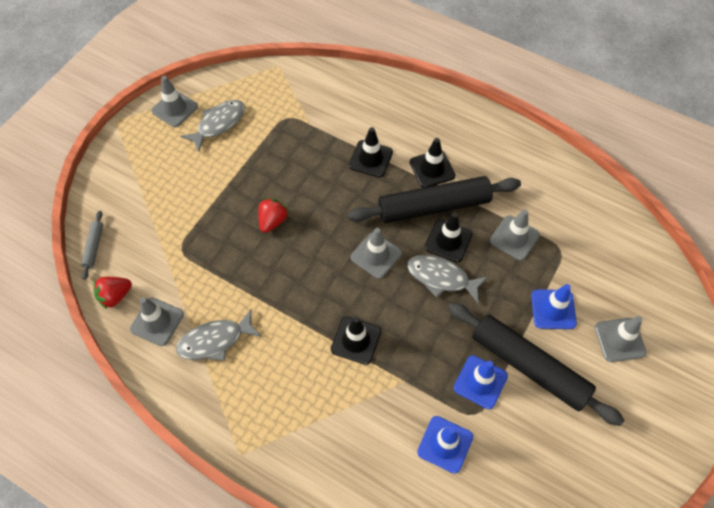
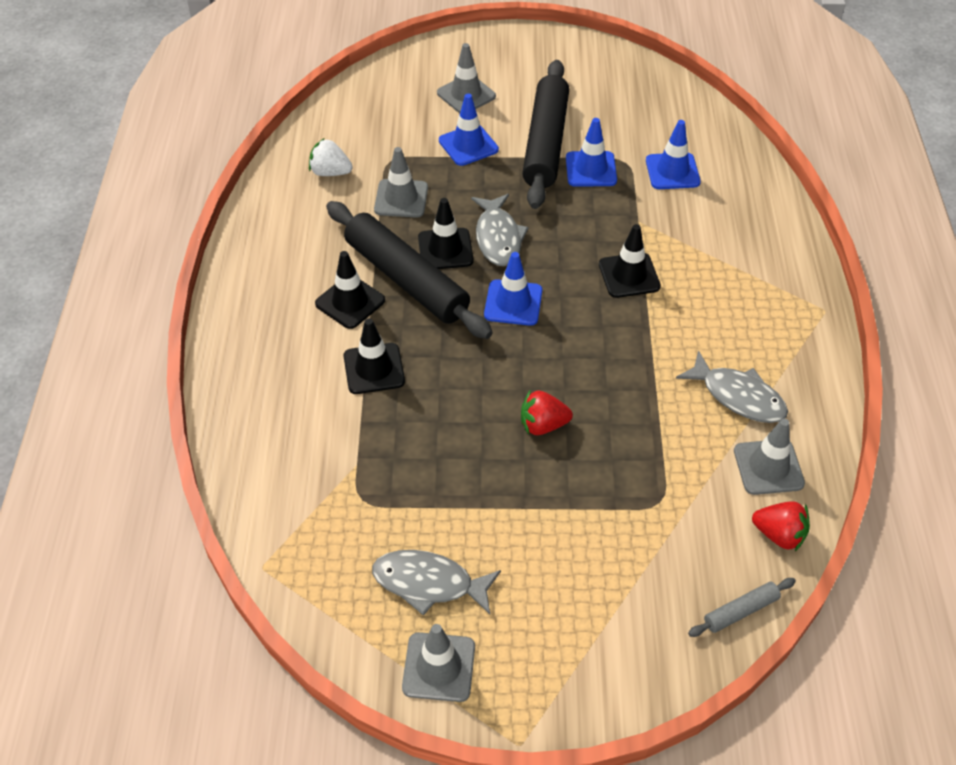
camera: 120 degrees left, 10 degrees down
(376, 255) = (513, 303): grey traffic cone -> blue traffic cone
(565, 208) = (330, 172): none -> white strawberry

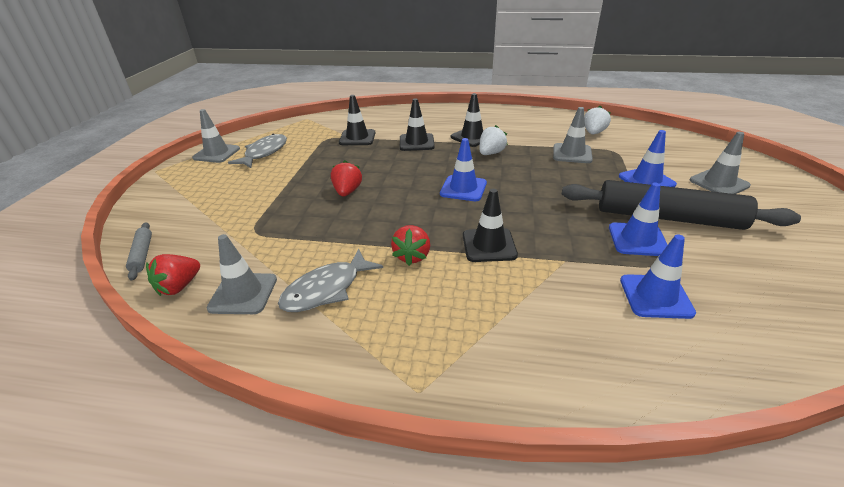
camera: 100 degrees right, 15 degrees down
(406, 279) = (491, 153): black rolling pin -> white strawberry
(445, 249) = (520, 167): black traffic cone -> black traffic cone (357, 138)
(498, 238) = (534, 187): grey fish -> none
(664, 335) = (412, 256): none -> red strawberry

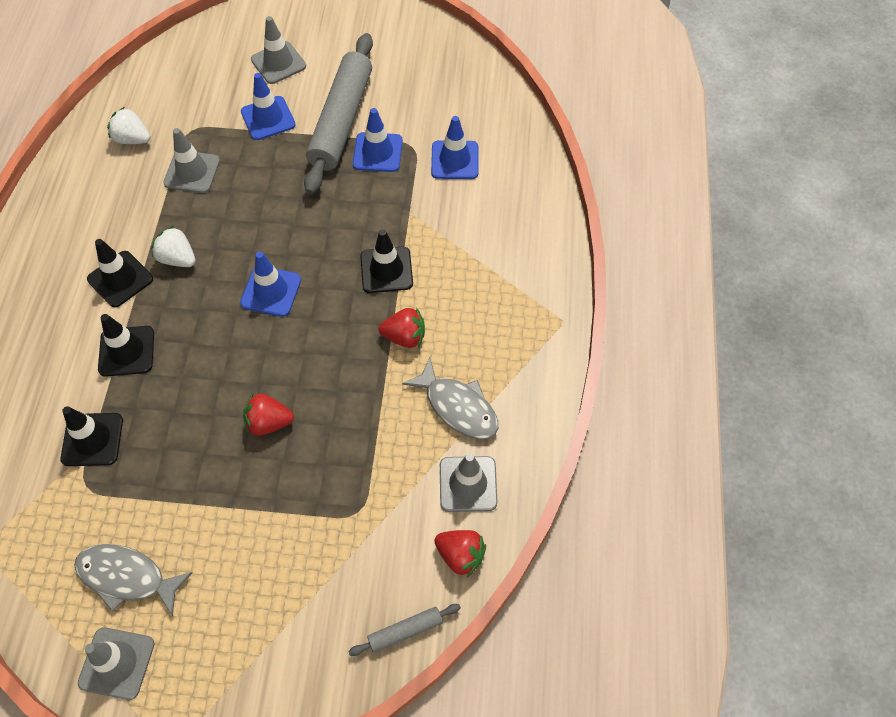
camera: 95 degrees left, 25 degrees up
(668, 217) = (341, 121): black rolling pin -> grey rolling pin

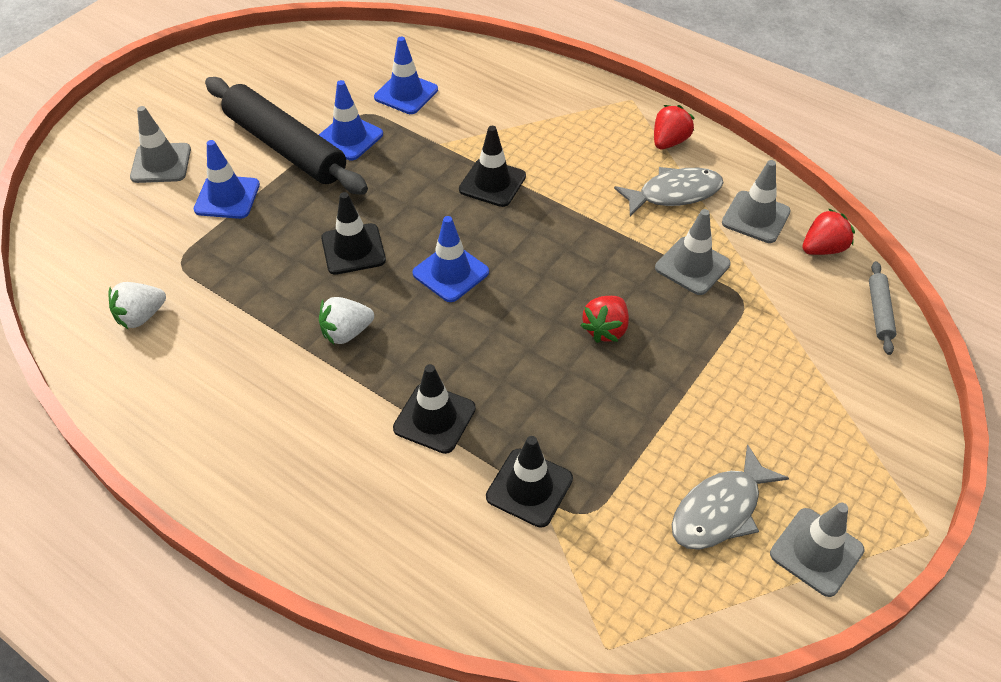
camera: 60 degrees left, 10 degrees down
(120, 279) = (331, 392): black traffic cone -> black traffic cone (353, 249)
(192, 172) = (239, 281): grey traffic cone -> grey traffic cone (692, 266)
(341, 121) = (285, 147): grey rolling pin -> black rolling pin
(404, 337) = (576, 199): red strawberry -> red strawberry (669, 142)

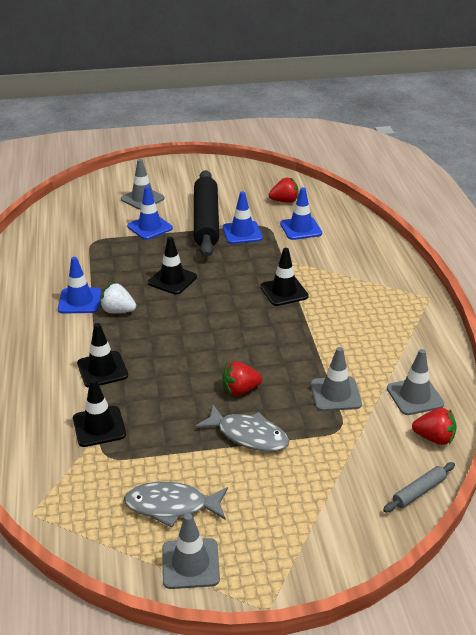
camera: 45 degrees right, 15 degrees down
(141, 316) = (49, 253): white strawberry -> none
(450, 273) = (202, 317): blue traffic cone -> blue traffic cone (79, 301)
(669, 142) = (419, 330): red strawberry -> red strawberry (284, 201)
(674, 193) = (381, 355): grey fish -> grey fish (248, 435)

